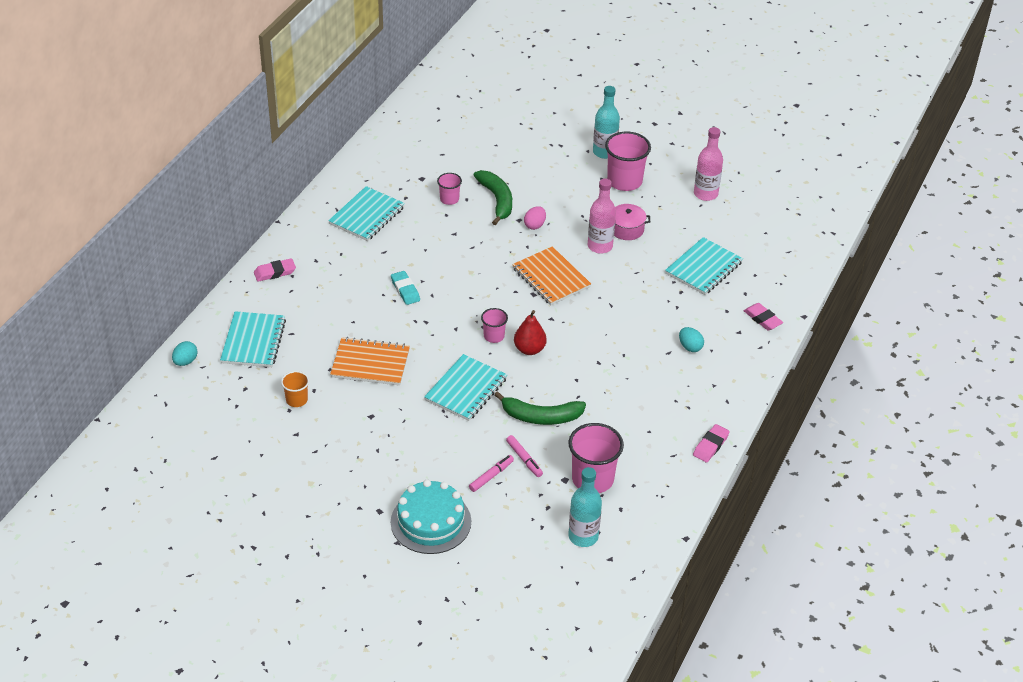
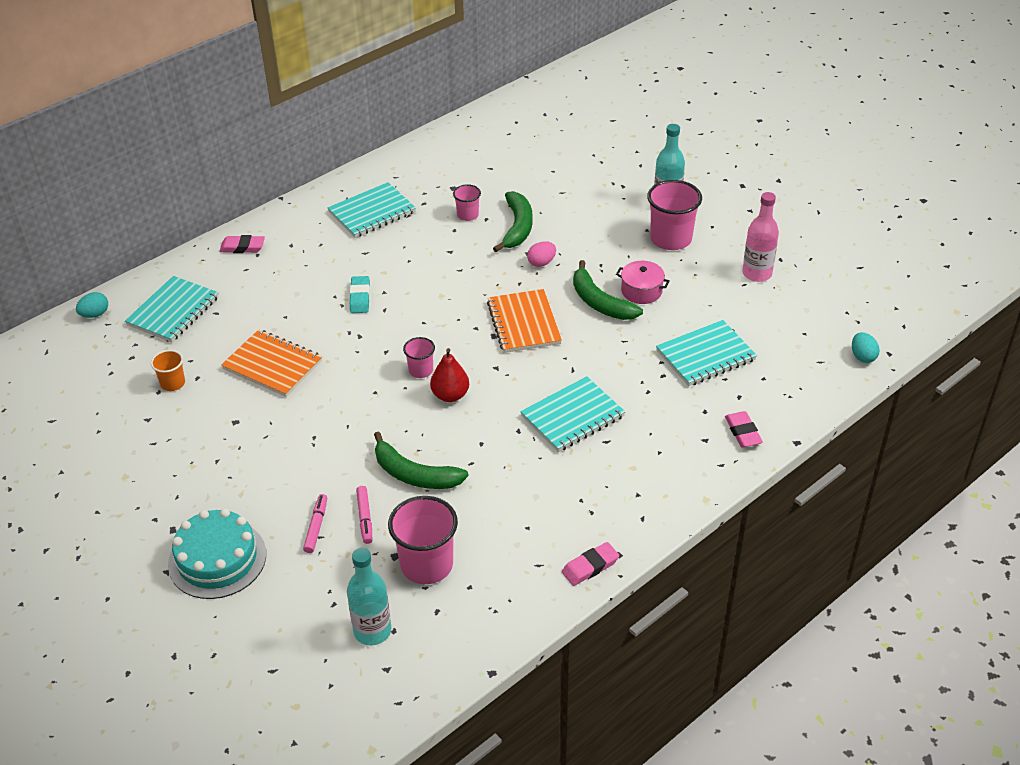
camera: 25 degrees right, 0 degrees up
(466, 389) = (353, 421): turquoise notebook -> turquoise notebook (572, 416)
(491, 476) = (316, 526): pink marker -> pink marker turned 60 degrees counterclockwise
(600, 246) = (600, 302): pink bottle -> green banana
(690, 347) = (635, 442): turquoise egg -> turquoise egg (862, 356)

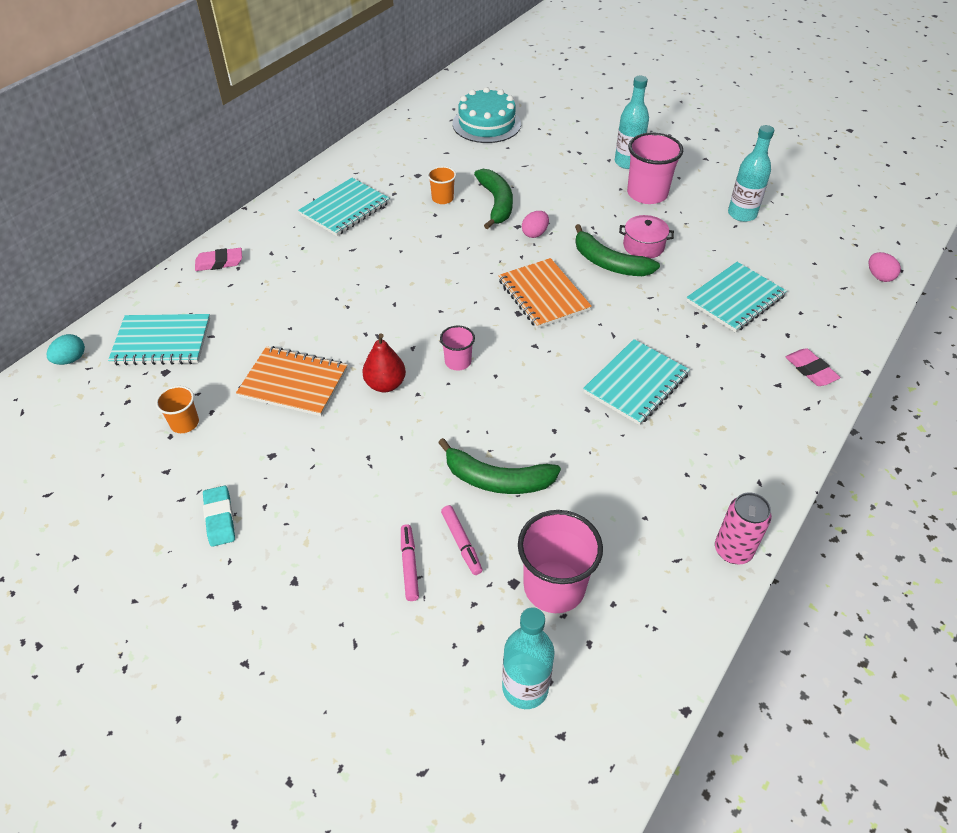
camera: 15 degrees left, 5 degrees up
(173, 311) = (162, 342): turquoise notebook -> turquoise notebook turned 75 degrees clockwise
(217, 559) = (304, 632): turquoise cake -> turquoise cake (486, 124)
(360, 297) = (364, 295): turquoise eraser -> turquoise eraser (220, 518)
(450, 395) = (500, 383): red pear -> red pear (385, 384)
(467, 215) = (442, 198): pink cup -> orange cup
(590, 567) = (733, 550): pink eraser -> pink can
(757, 273) = (742, 214): pink bottle -> turquoise bottle
(862, 356) = (879, 276): turquoise egg -> pink egg

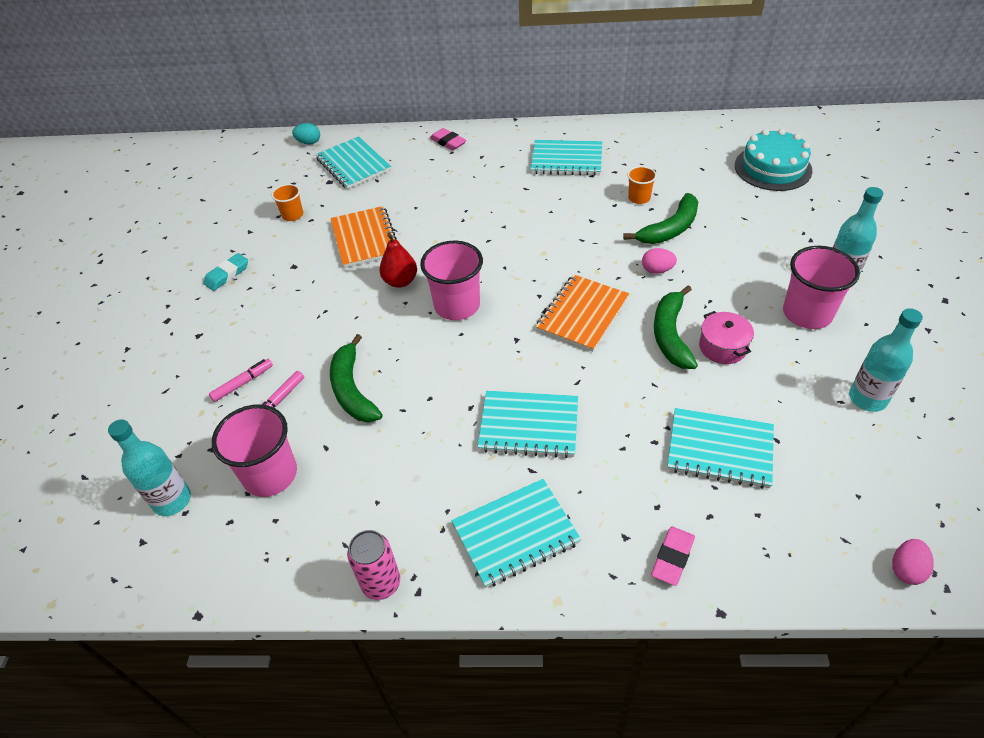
camera: 60 degrees right, 0 degrees up
(458, 362) = (457, 305): pink cup -> pink cup, size x1.87
(737, 443) = (515, 534): none -> turquoise notebook

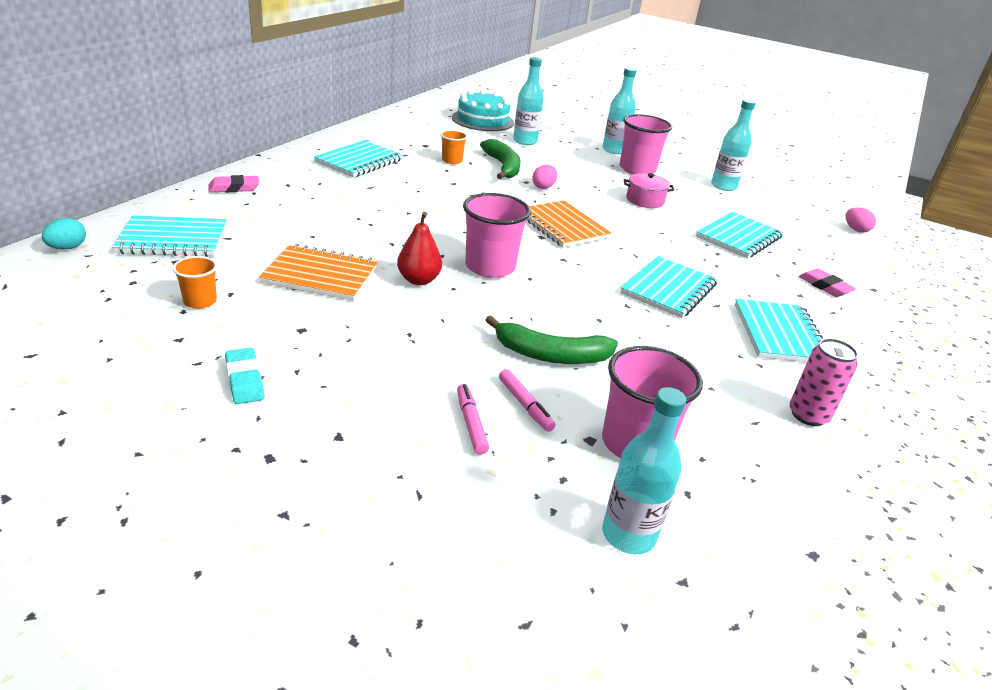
camera: 70 degrees left, 15 degrees down
(671, 334) = (617, 209): green banana -> none
(759, 214) = (525, 141): none -> turquoise bottle

